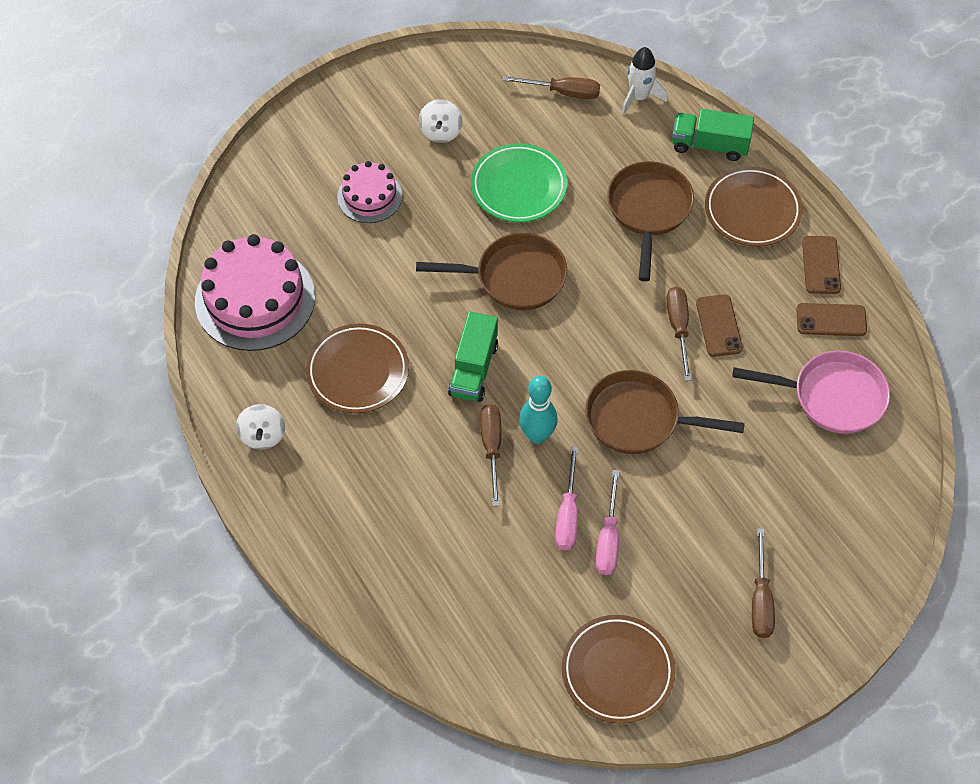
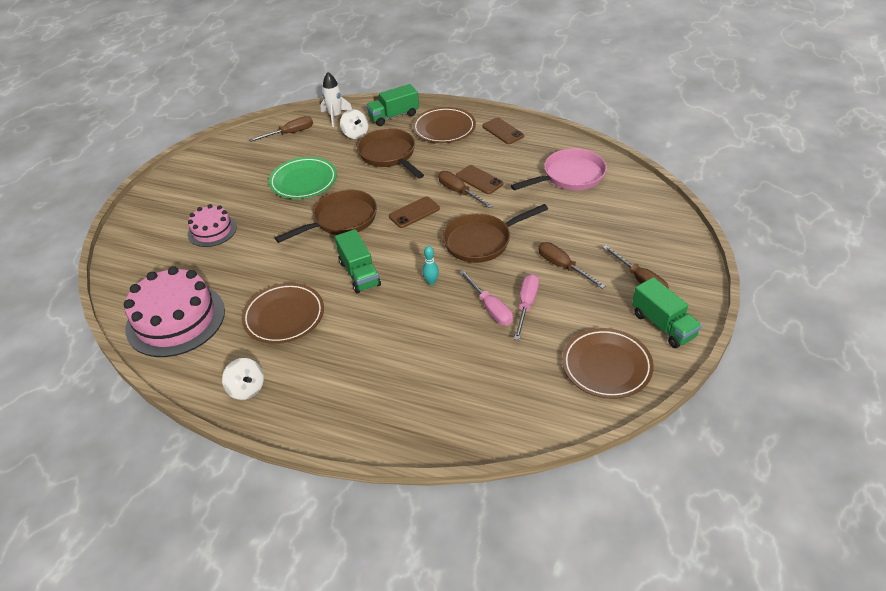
camera: 35 degrees left, 15 degrees down
(441, 132) = (232, 182): white spinning top -> white spinning top (355, 134)
(492, 448) = (410, 304): brown screwdriver -> brown screwdriver (563, 266)
(537, 435) = (431, 282): turquoise bowling pin -> turquoise bowling pin, size x0.57
(608, 539) = (526, 305): pink screwdriver -> pink screwdriver turned 135 degrees counterclockwise
(725, 671) = (663, 325): none -> green truck
(831, 320) = (533, 148): brown phone -> brown phone (414, 212)

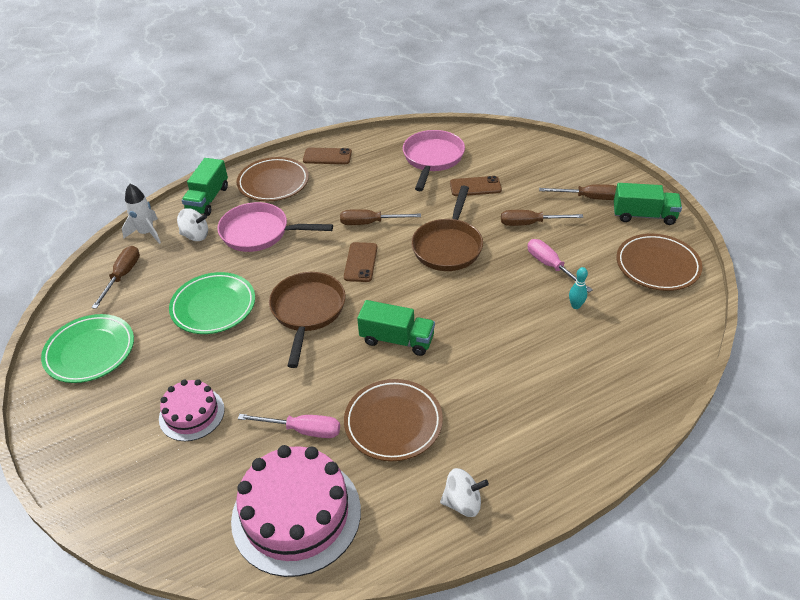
camera: 50 degrees left, 0 degrees up
(221, 164) = (90, 351): none -> green plate
(389, 155) = (260, 233): brown pan -> pink pan
(431, 282) = (462, 302): turquoise bowling pin -> turquoise bowling pin (575, 306)
(479, 180) = (370, 204): brown phone -> brown phone (475, 187)
(490, 308) = (532, 287): pink screwdriver -> pink screwdriver (302, 430)

